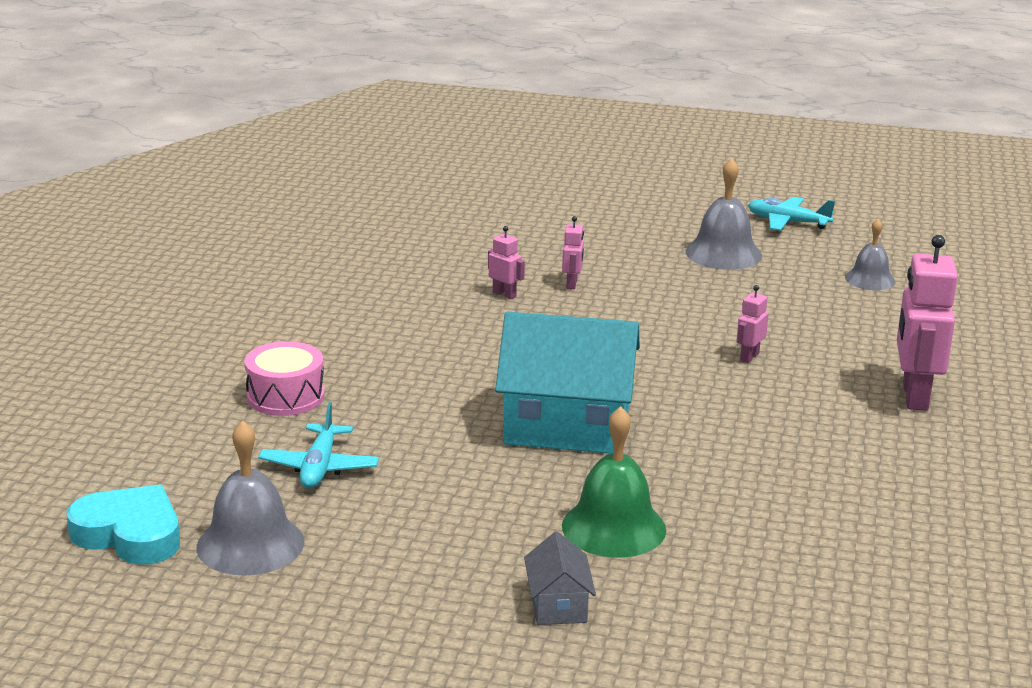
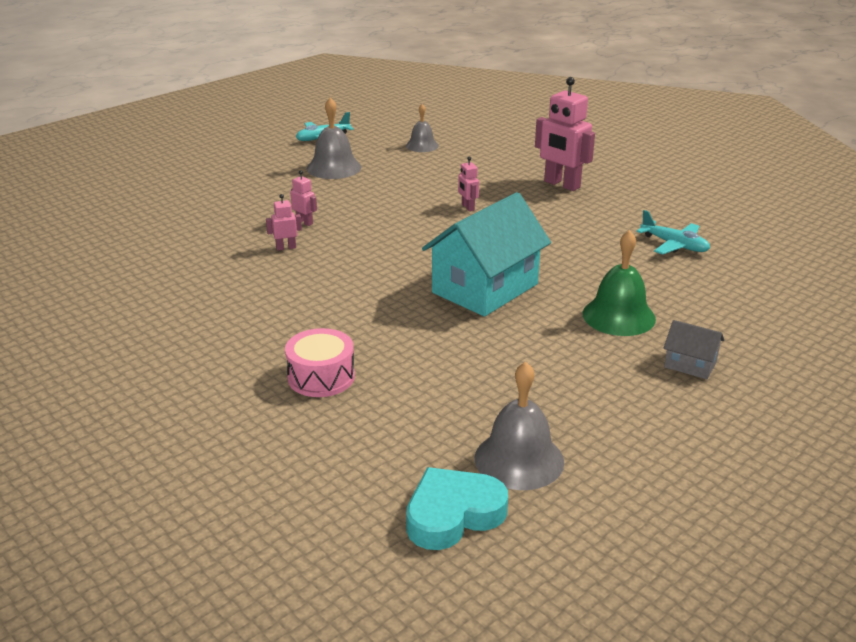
camera: 55 degrees left, 5 degrees up
(319, 467) = (441, 395): turquoise plane -> turquoise plane (674, 245)

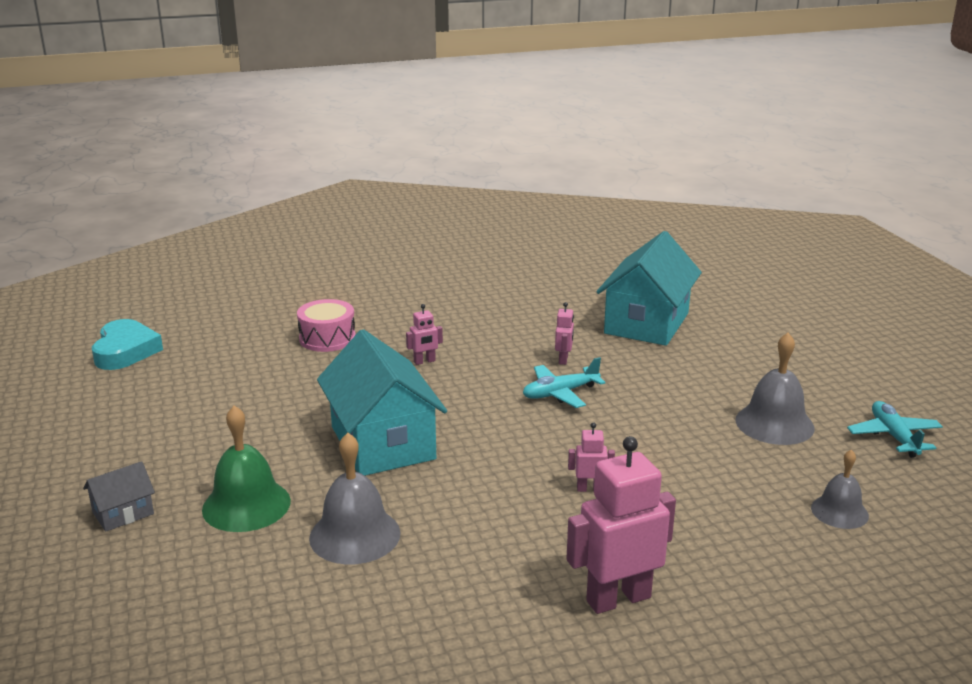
camera: 115 degrees right, 5 degrees down
(189, 226) = (646, 323): none -> turquoise house
(304, 222) = (617, 378): pink robot -> pink robot (424, 361)
(519, 459) = (136, 386): grey bell -> grey bell (355, 535)
(674, 245) = (346, 625): turquoise plane -> turquoise plane (560, 393)

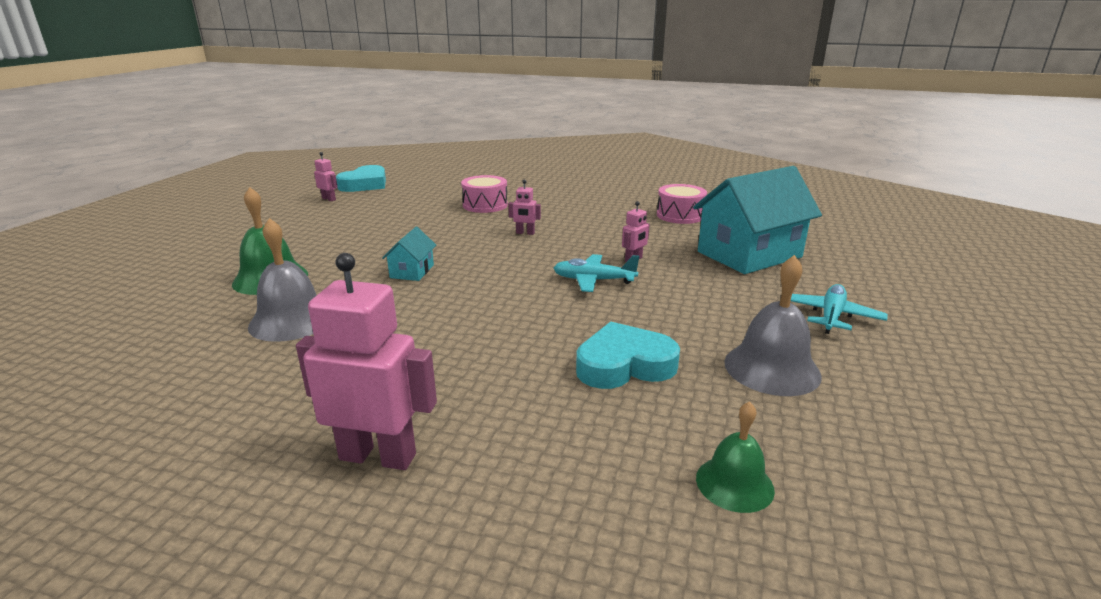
camera: 35 degrees right, 0 degrees up
(123, 513) = (208, 260): grey house -> none
(383, 443) = (412, 271): turquoise house -> turquoise house, size x0.45
(538, 295) = (680, 215): none -> pink drum
(589, 489) = (504, 355): pink robot -> pink robot (329, 199)
(682, 460) = (624, 365): none -> turquoise heart
(839, 511) = (734, 483): grey bell -> green bell
(893, 436) = (918, 433): turquoise plane -> turquoise plane (831, 316)

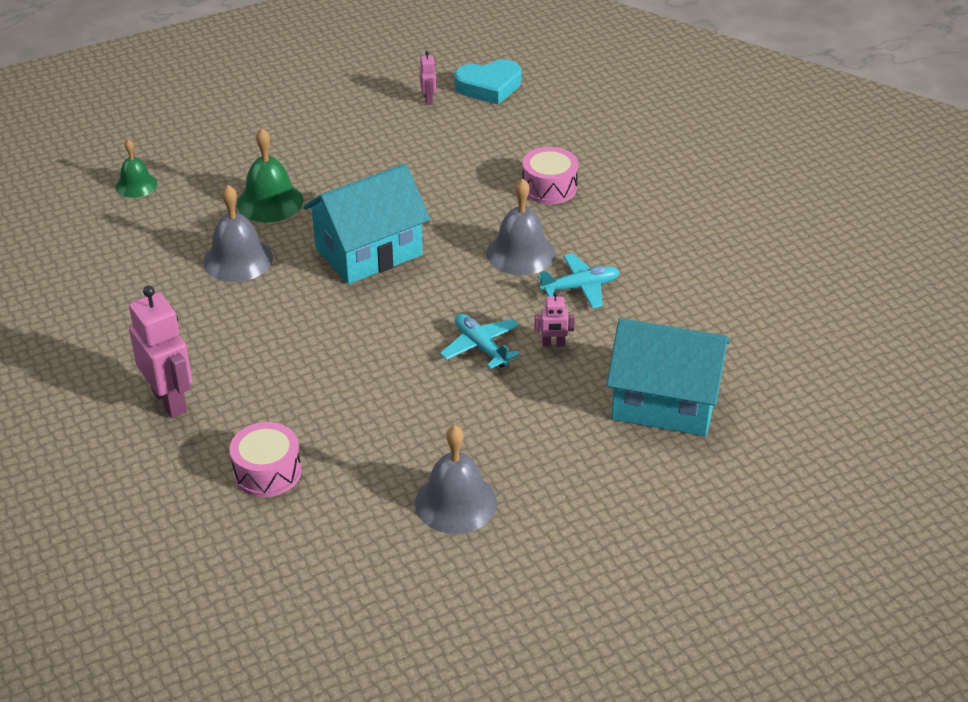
camera: 45 degrees right, 15 degrees up
(412, 271) = (368, 252): turquoise house -> turquoise house, size x2.21
(525, 233) = (520, 253): pink robot -> grey bell
(624, 365) = (372, 434): turquoise heart -> none
(680, 215) = (708, 313): pink drum -> pink drum (267, 472)
(734, 483) = (301, 540): green bell -> green bell (136, 185)
(831, 316) = (588, 500): turquoise plane -> turquoise plane (580, 287)

